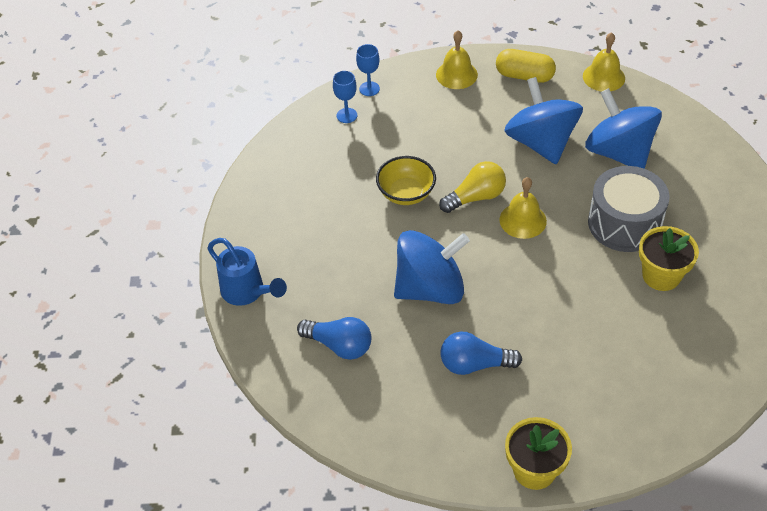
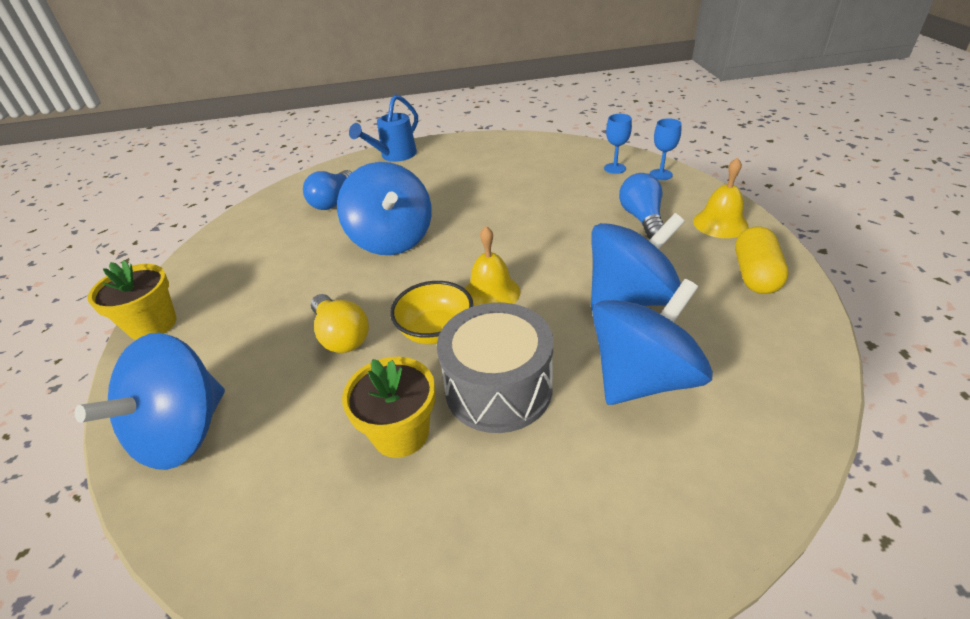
camera: 85 degrees right, 10 degrees down
(406, 193) = (517, 212): yellow bowl -> yellow bowl (435, 330)
(474, 364) = (293, 275): blue light bulb -> blue light bulb (642, 218)
(475, 197) = (521, 255): yellow light bulb -> yellow light bulb (341, 336)
(603, 77) = (810, 354): yellow bell -> none
(660, 407) = (183, 432): none -> blue spinning top

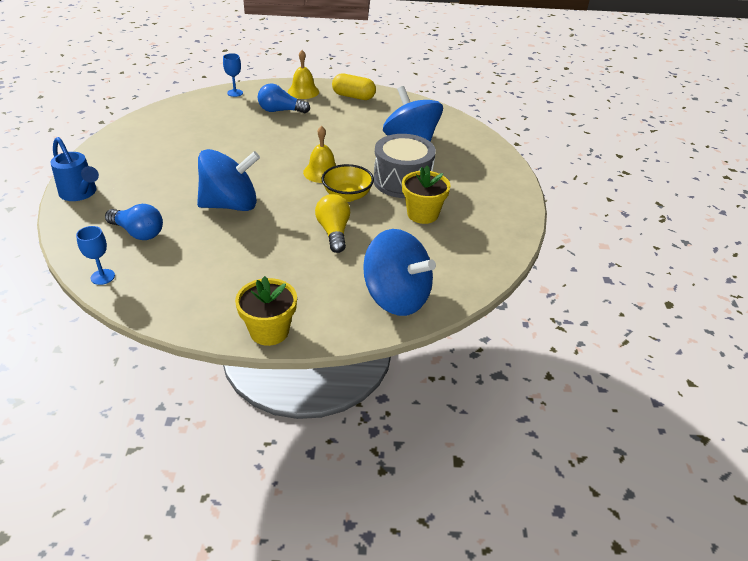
camera: 85 degrees left, 0 degrees up
(341, 336) = (333, 232): yellow light bulb -> yellow light bulb turned 75 degrees counterclockwise
(615, 168) = (211, 105): blue goblet -> blue goblet (102, 277)
(630, 298) = (352, 131): blue spinning top -> none

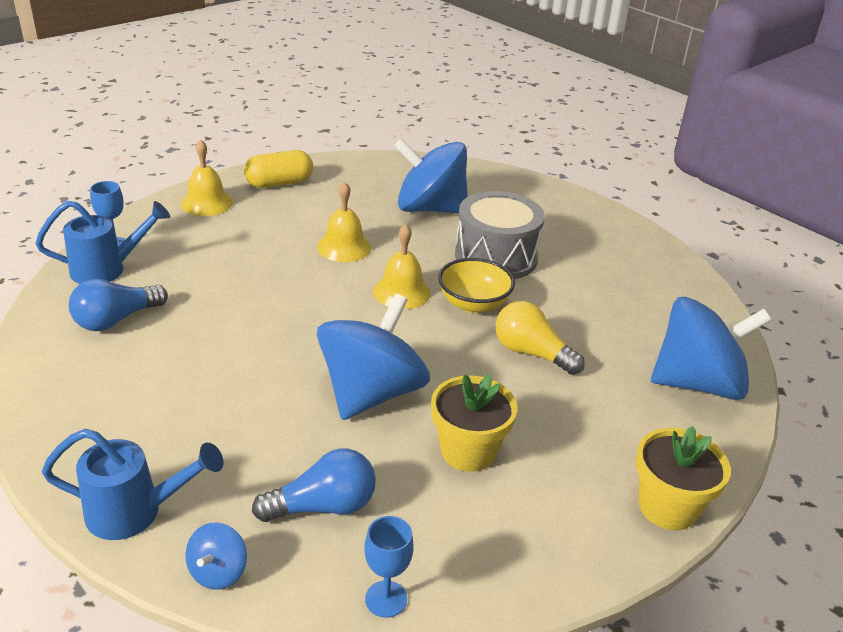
camera: 45 degrees left, 5 degrees down
(71, 229) = (218, 572): none -> blue spinning top
(216, 101) = (108, 269): none -> blue watering can
(280, 111) = (221, 241): blue light bulb -> blue light bulb (116, 320)
(331, 139) = (344, 247): none -> yellow bell
(422, 214) = (572, 282): yellow flower pot -> yellow flower pot (468, 451)

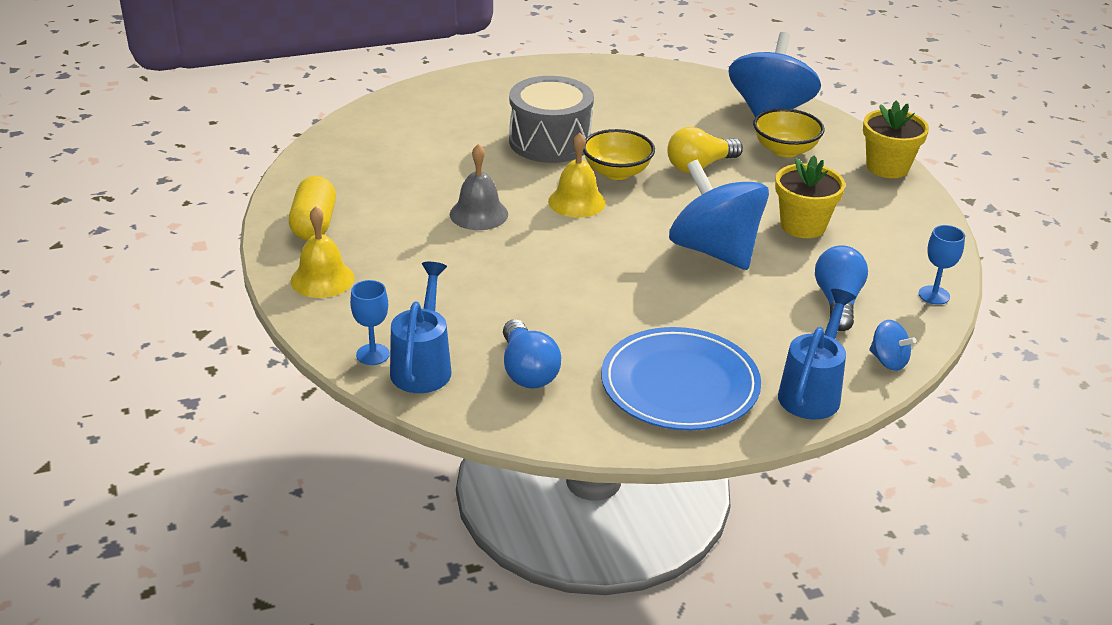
camera: 65 degrees left, 0 degrees up
(121, 412) = (680, 384): none -> blue plate
(344, 247) = (479, 214): yellow bell -> grey bell
(430, 208) = (440, 151): blue spinning top -> none
(624, 409) = (785, 150): none -> yellow bowl

